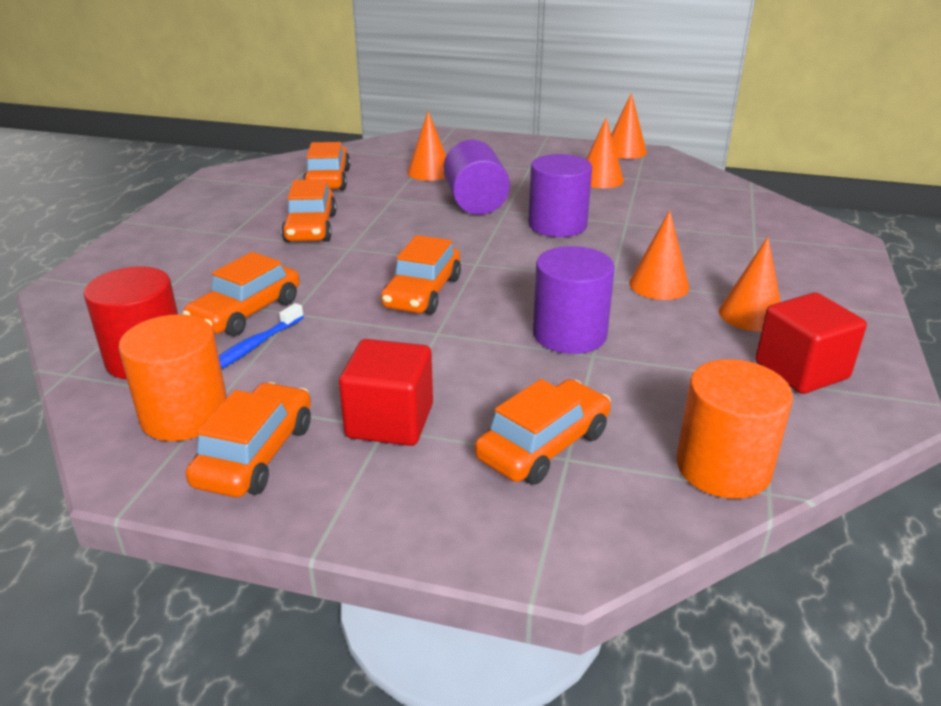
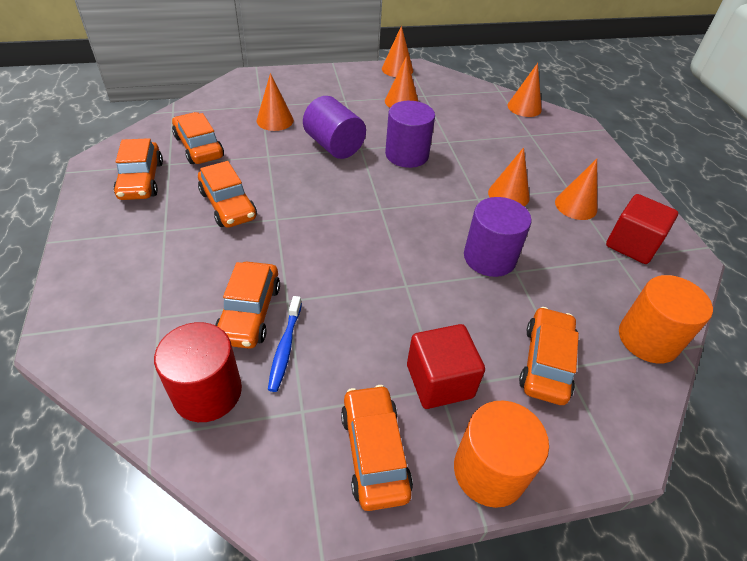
camera: 30 degrees left, 15 degrees up
(185, 415) = (289, 437): orange cylinder -> orange cylinder (489, 470)
(422, 293) = (366, 249): orange car -> orange car (141, 180)
(772, 210) = (524, 107): none -> orange cone

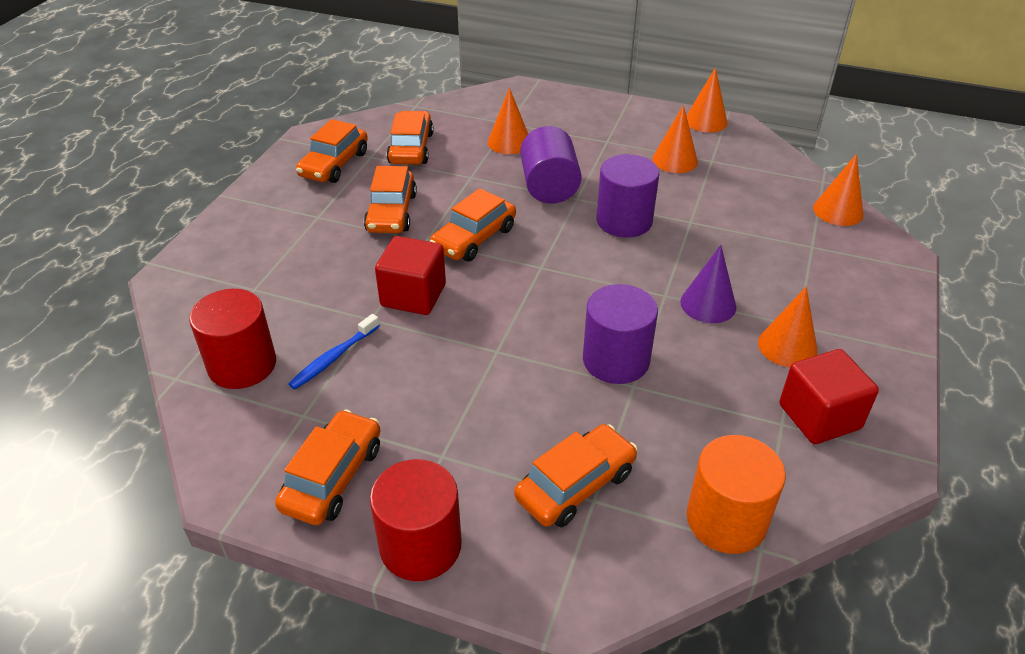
camera: 35 degrees right, 5 degrees down
(250, 312) = (329, 315): orange car -> orange car (474, 238)
(439, 381) = (447, 449): red cube -> red cube (413, 295)
(489, 470) = (420, 545): orange cylinder -> red cylinder
(508, 195) = (708, 304): orange cone -> purple cone

